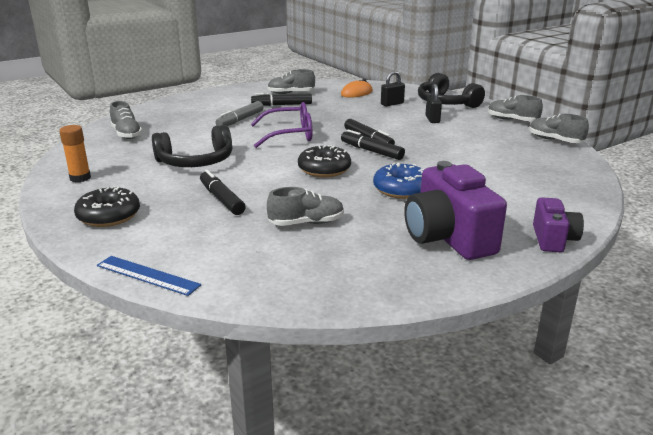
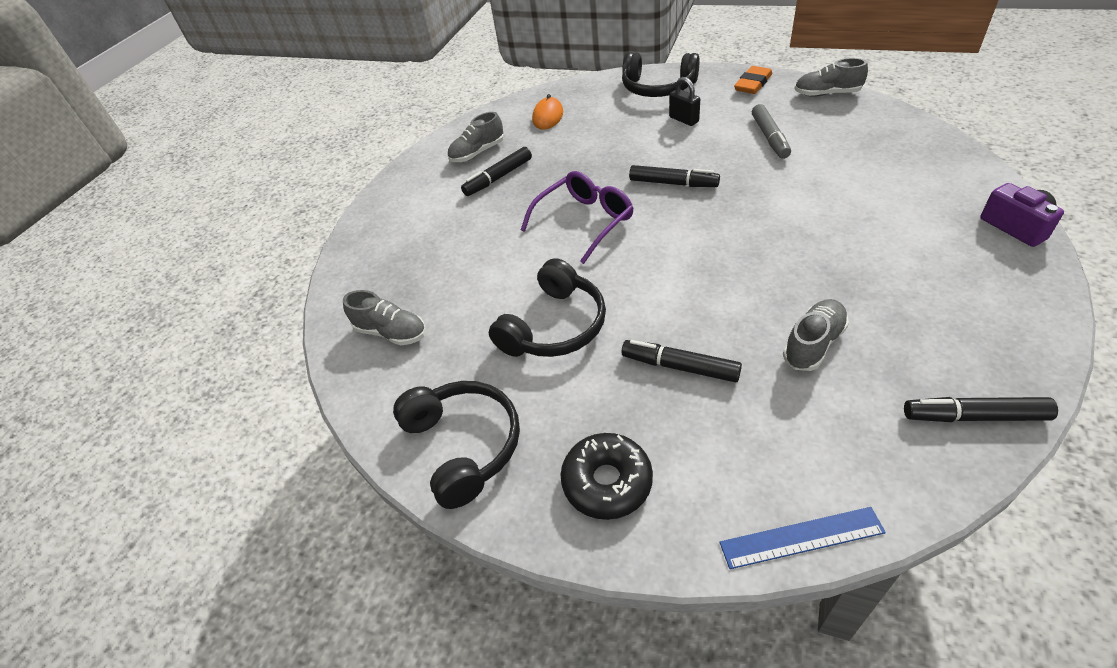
camera: 30 degrees left, 20 degrees up
(80, 178) = (463, 445): orange glue stick -> black headphones
(240, 120) = (492, 228): grey marker -> grey marker (769, 137)
(324, 169) = (703, 254): black donut -> none
(371, 151) = (703, 199): black marker -> black marker (973, 416)
(392, 104) = (610, 116): black padlock -> none
(401, 189) = (814, 239): blue donut -> none
(448, 237) = (948, 279): purple camera -> none
(512, 120) = (752, 84): grey shoe -> orange eraser

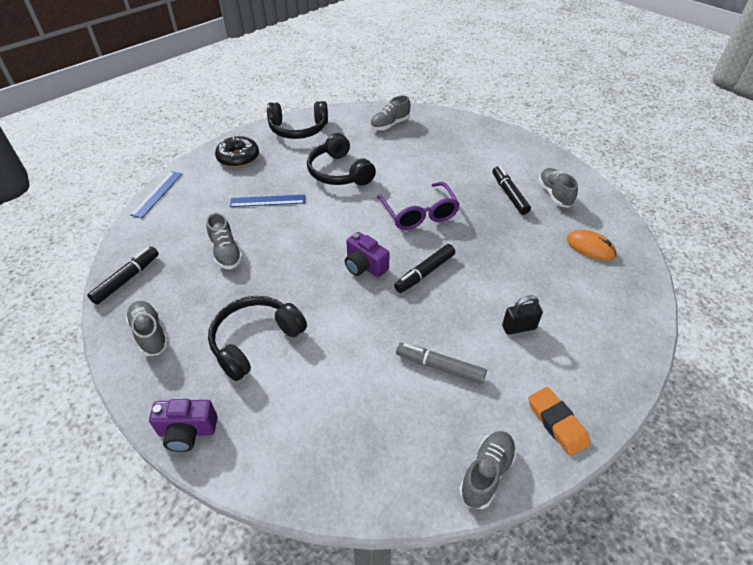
camera: 110 degrees right, 0 degrees up
(658, 87) = (600, 342): black headphones -> black headphones (255, 341)
(680, 366) = (267, 201): black marker -> blue ruler
(706, 222) = (365, 266): none -> purple camera
(992, 325) = (150, 334): none -> grey shoe

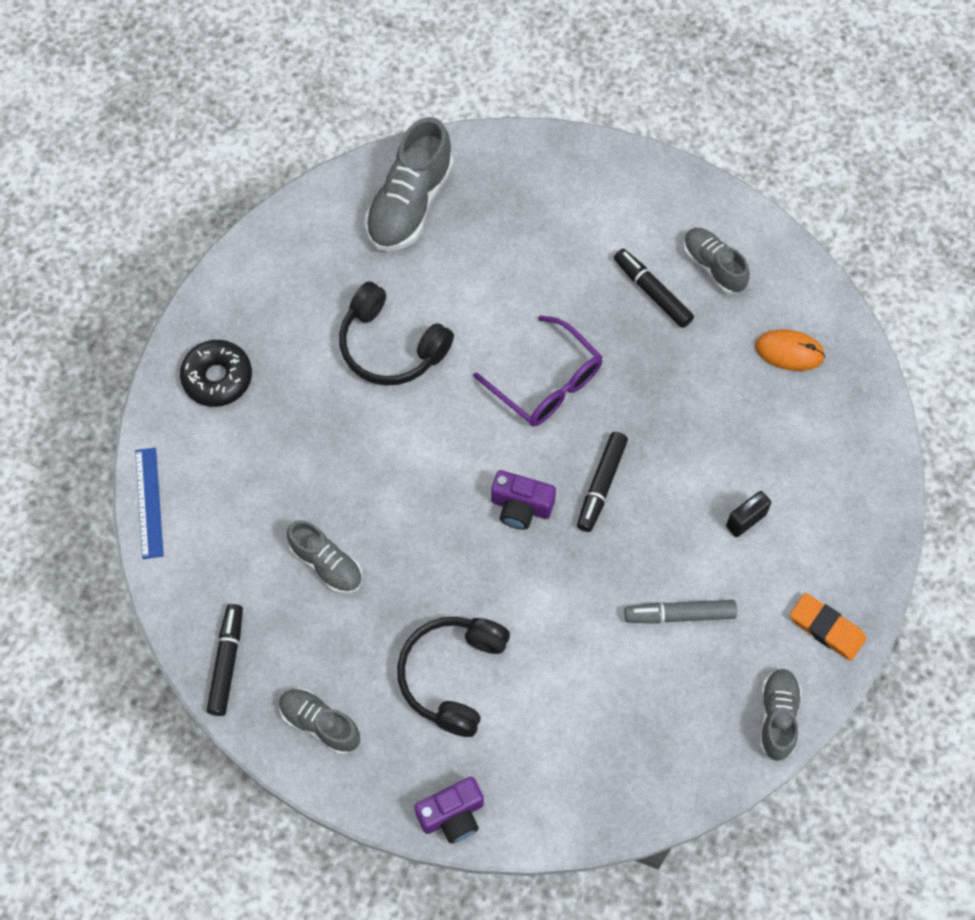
camera: 25 degrees left, 20 degrees up
(267, 201) = (321, 447): blue ruler -> none
(298, 129) = (270, 274): black headphones -> none
(390, 125) = (410, 204): grey shoe -> grey shoe, size x1.65

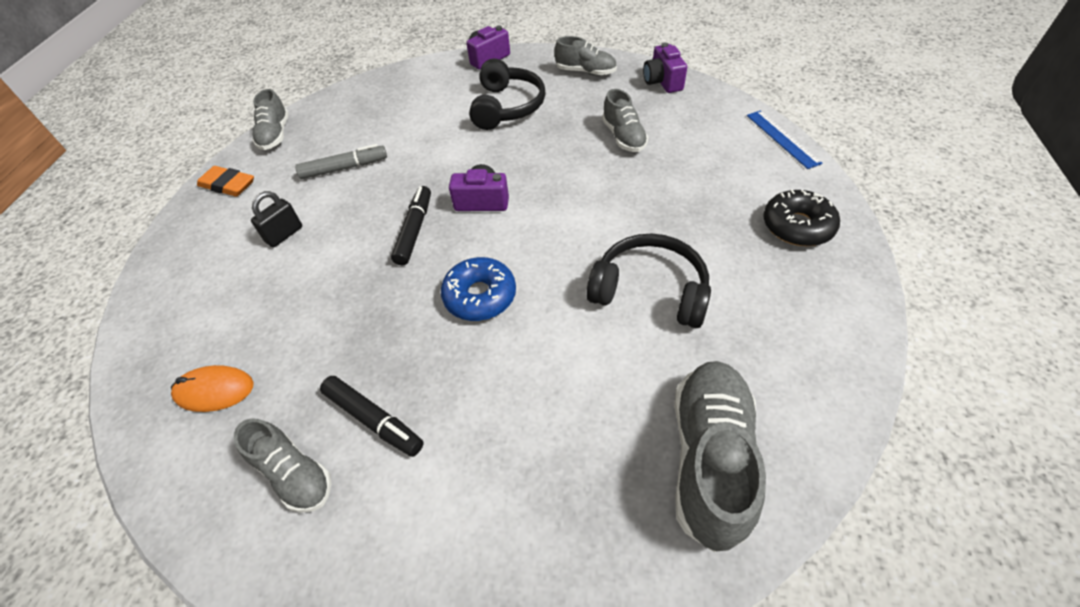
camera: 170 degrees right, 15 degrees down
(227, 662) = (662, 82): black marker -> purple camera
(326, 564) = (623, 137): grey shoe -> grey shoe turned 135 degrees counterclockwise
(547, 383) = (480, 296): purple glasses -> blue donut

